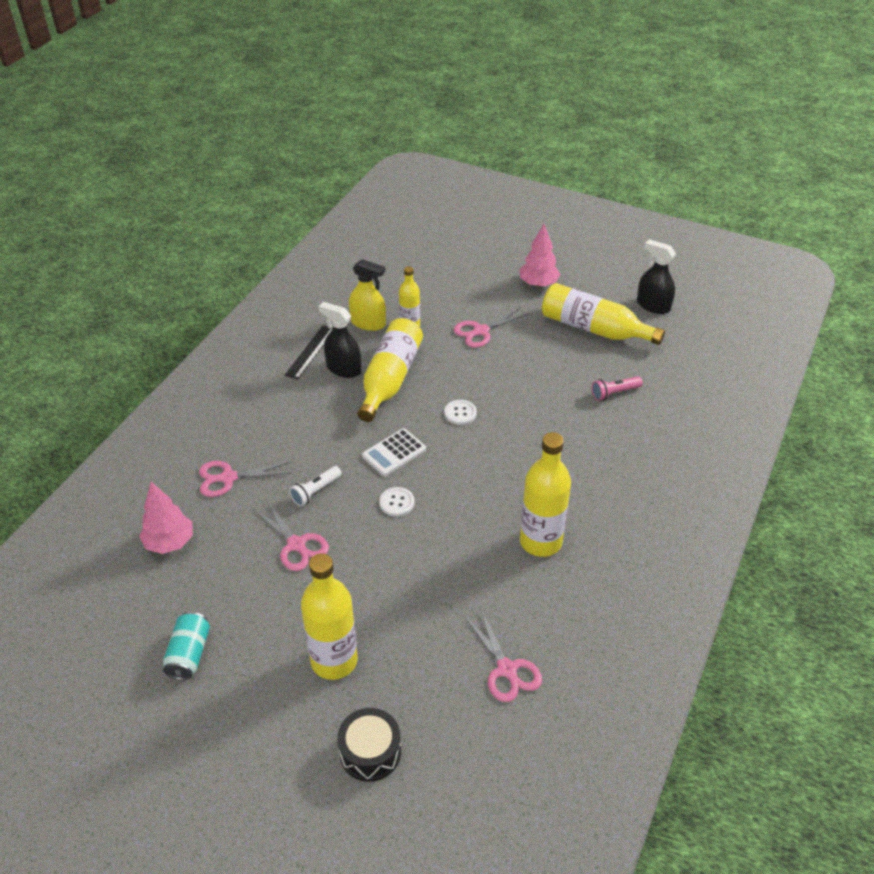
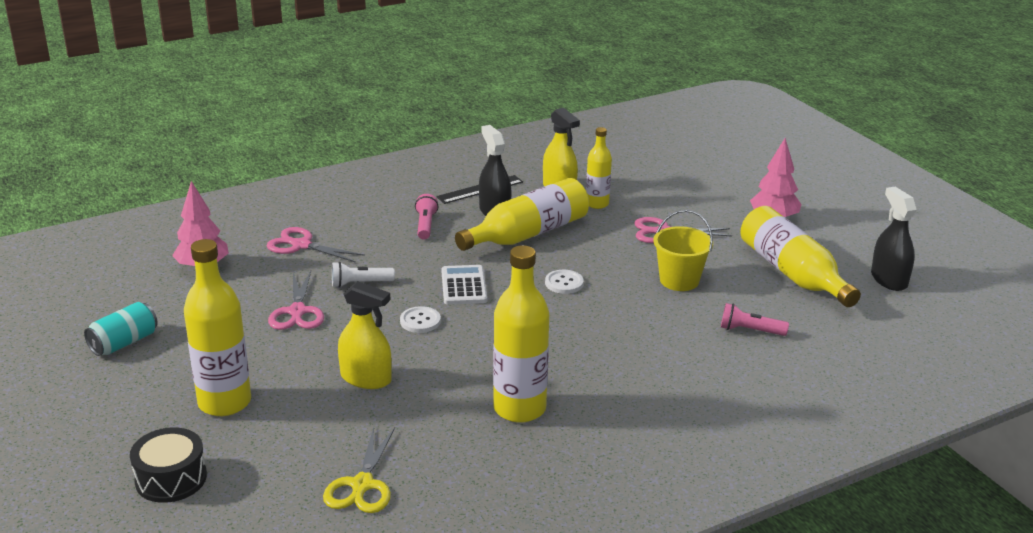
camera: 35 degrees right, 15 degrees down
(305, 408) = (425, 225): none -> pink flashlight
(394, 453) = (463, 286): white calculator -> white calculator turned 90 degrees clockwise
(413, 577) = (366, 378): none -> yellow spray bottle
(506, 669) = (362, 485): pink scissors -> yellow scissors
(532, 371) = (679, 280): none -> yellow bucket

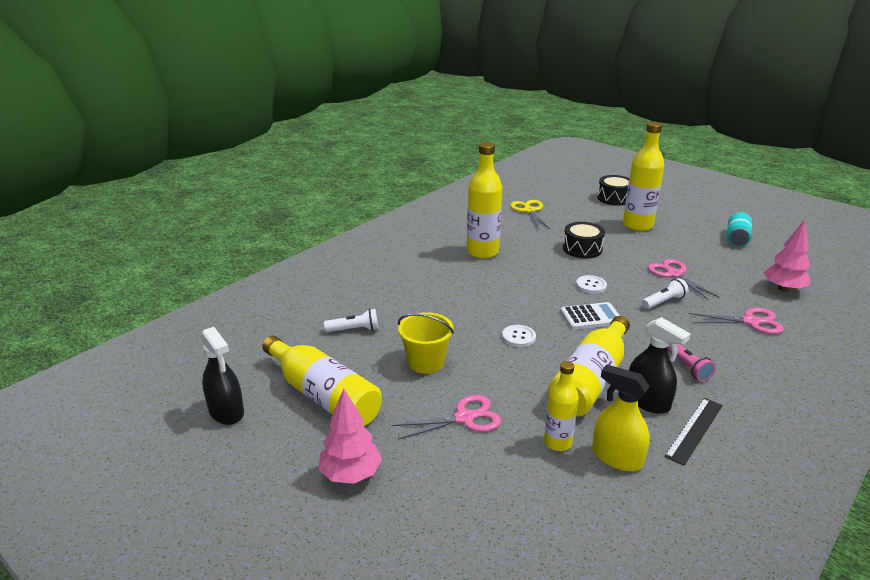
camera: 160 degrees right, 0 degrees up
(366, 378) = (582, 249): yellow spray bottle -> black drum
(463, 286) = (591, 317): white calculator -> white calculator turned 75 degrees counterclockwise
(750, 330) = (354, 330): pink flashlight -> white flashlight

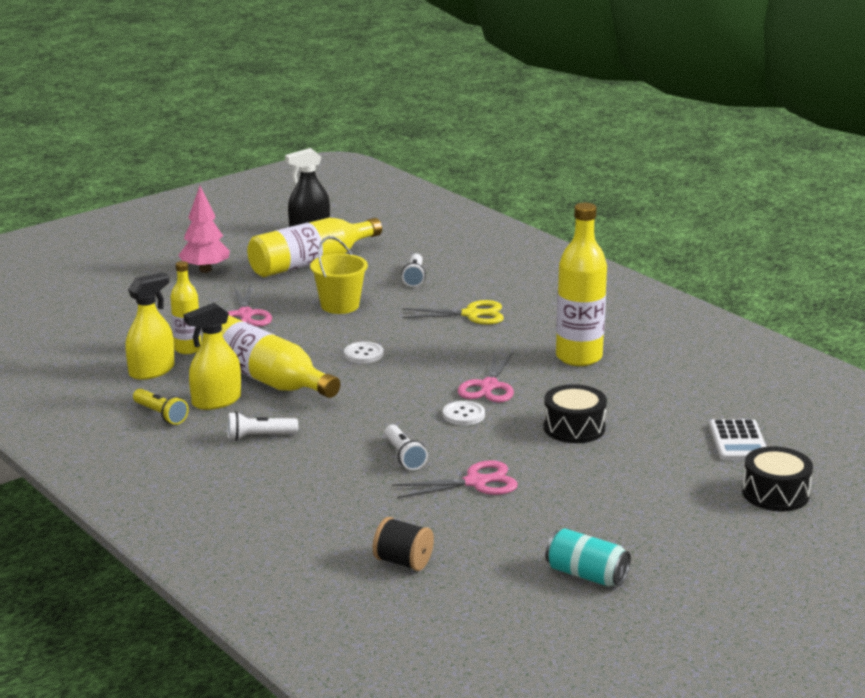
camera: 100 degrees right, 5 degrees down
(529, 211) = (720, 408): yellow scissors -> yellow scissors (471, 314)
(591, 317) = (387, 401): white calculator -> white calculator (738, 441)
(637, 225) = (653, 491): yellow bottle -> none
(647, 401) = (216, 401): black spray bottle -> yellow spray bottle
(687, 367) = (259, 436): pink flashlight -> white flashlight
(694, 430) = (160, 415): black ruler -> yellow flashlight
(751, 322) = (329, 506): pink scissors -> pink scissors (489, 386)
(783, 289) = (403, 562): pink tree -> black spool

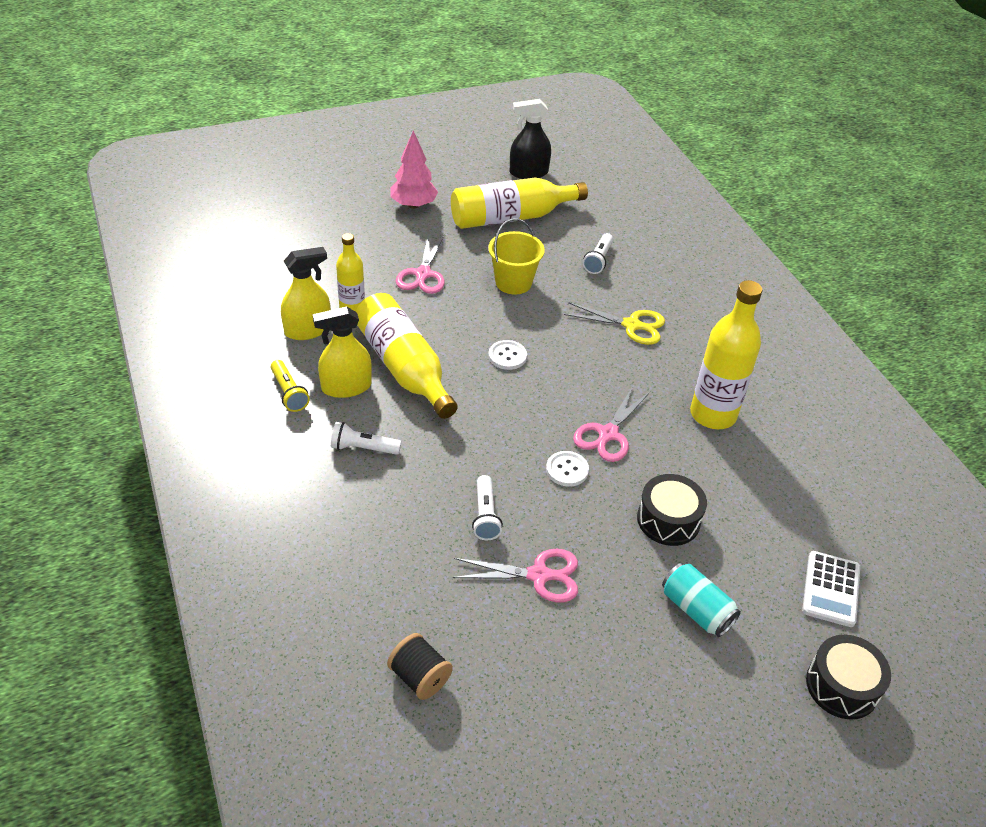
camera: 15 degrees right, 20 degrees up
(586, 575) = (594, 757): turquoise can -> turquoise can (696, 610)

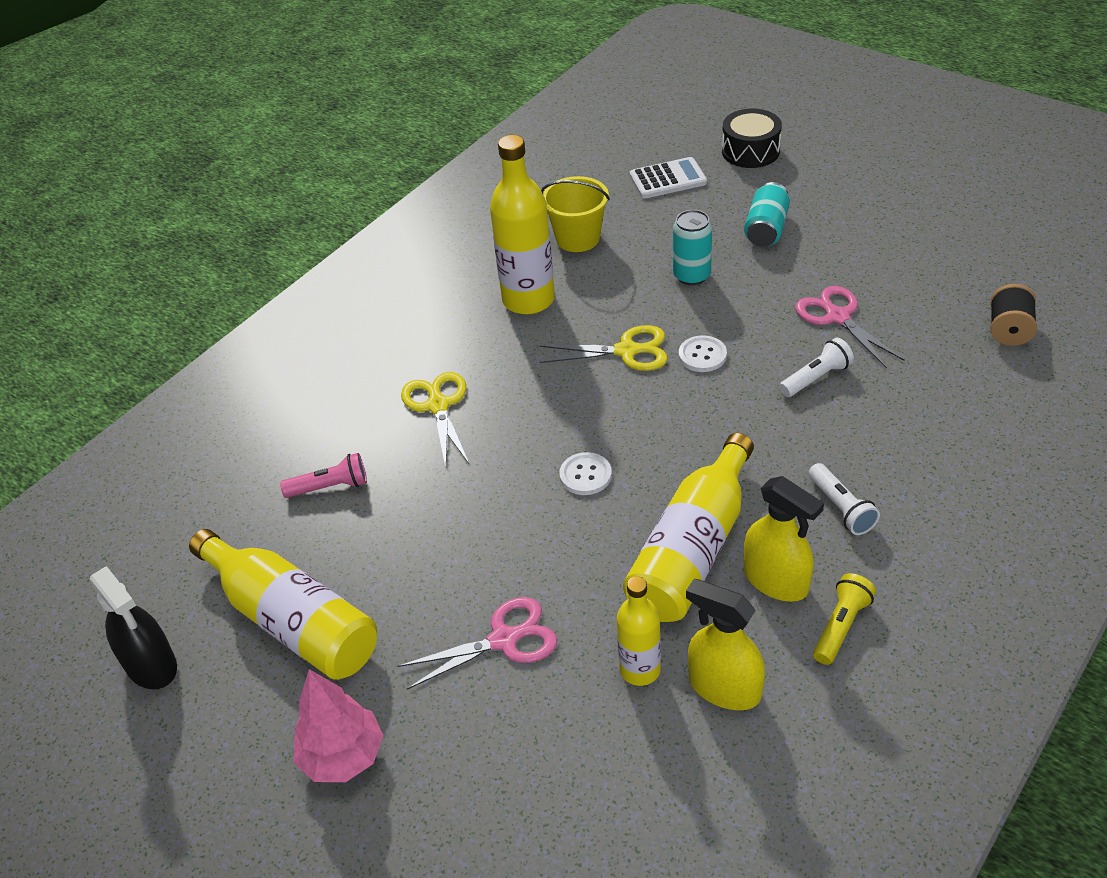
camera: 115 degrees left, 0 degrees up
(513, 282) = (443, 540): yellow bucket -> yellow bucket (578, 238)
(598, 260) = (330, 487): white flashlight -> pink flashlight
(608, 434) = (626, 351): pink scissors -> yellow scissors
(668, 520) = (692, 275): black drum -> turquoise can

